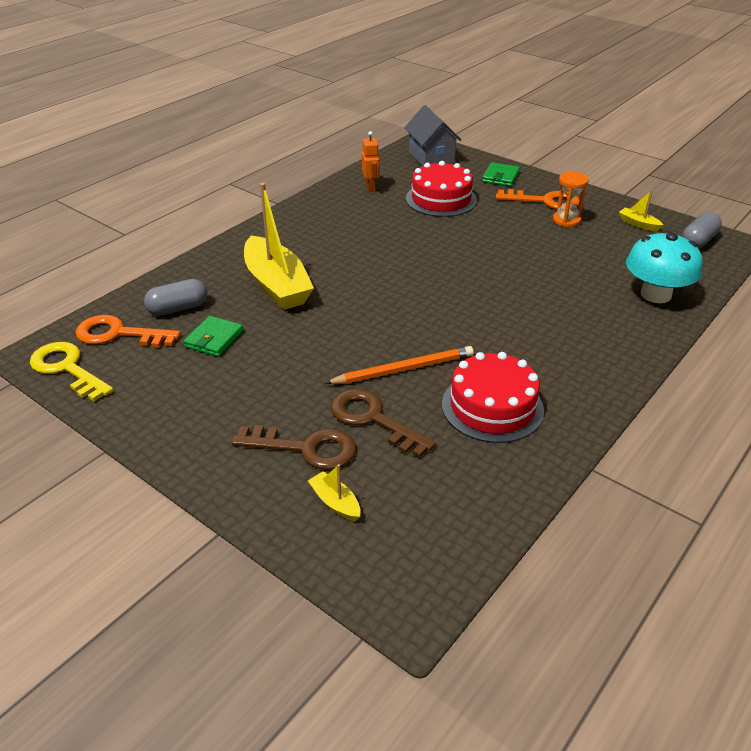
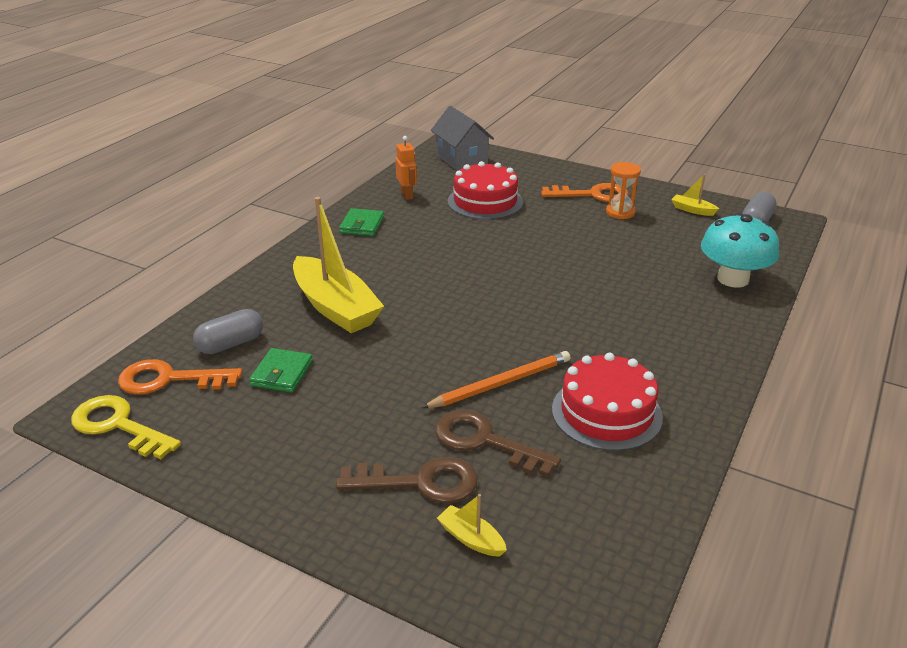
camera: 10 degrees left, 5 degrees down
(500, 177) = (539, 174): green wallet -> green wallet (362, 225)

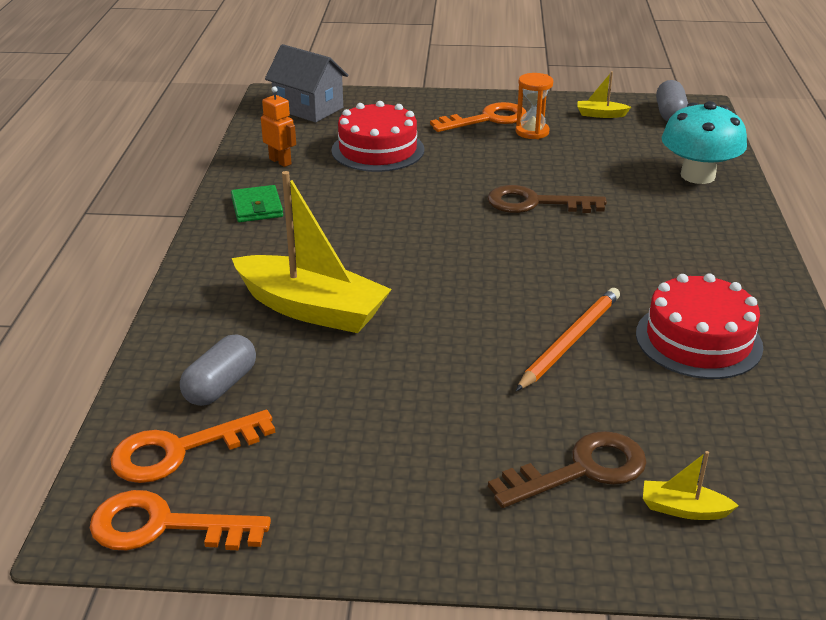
camera: 25 degrees left, 0 degrees up
(118, 425) = (163, 526): yellow key -> orange key
(282, 373) = (317, 401): green wallet -> none
(484, 441) = (607, 406): brown key -> brown key (534, 203)

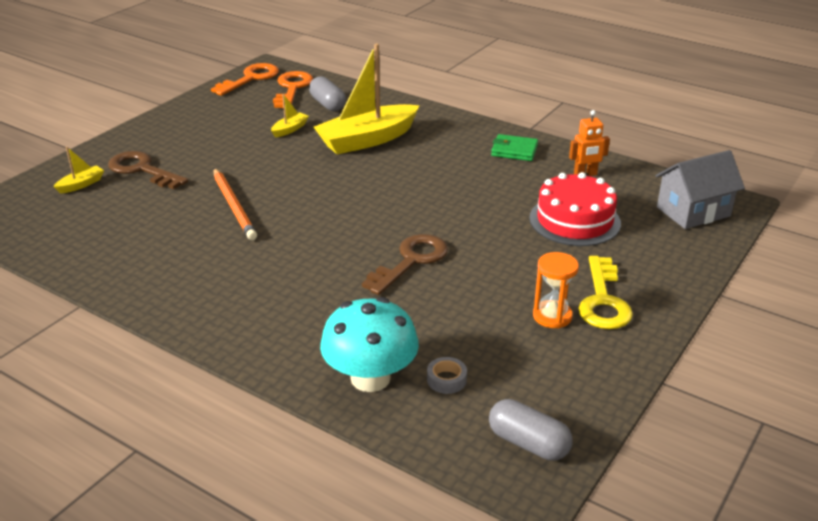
camera: 120 degrees right, 0 degrees up
(487, 119) = (603, 301): orange key -> yellow key
(581, 470) = (142, 170): brown key -> brown key turned 120 degrees clockwise
(600, 114) = (564, 384): yellow boat -> yellow boat (290, 129)
(656, 150) = (446, 380): none -> grey tape
(698, 340) = (172, 251): red cake -> none

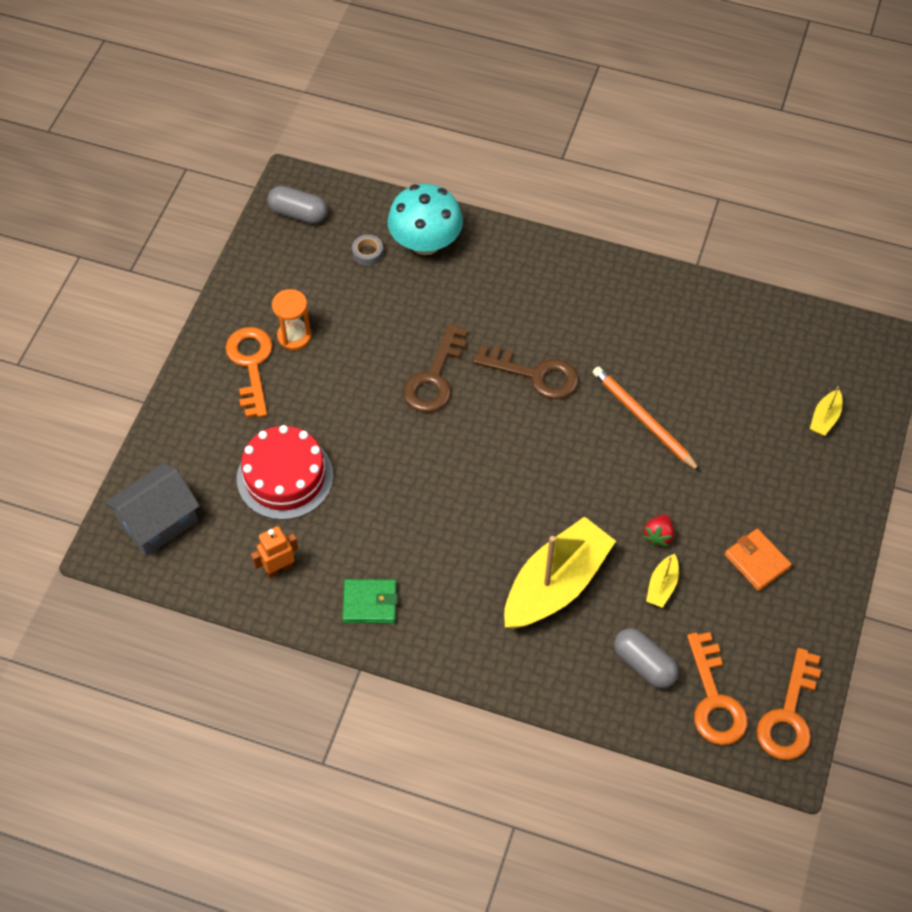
camera: 165 degrees right, 25 degrees up
(142, 170) = (781, 459): brown key -> brown key (535, 375)
(212, 130) = (757, 561): none -> orange wallet
(274, 149) = (658, 536): none -> red strawberry
(603, 301) = (251, 365): yellow key -> orange key

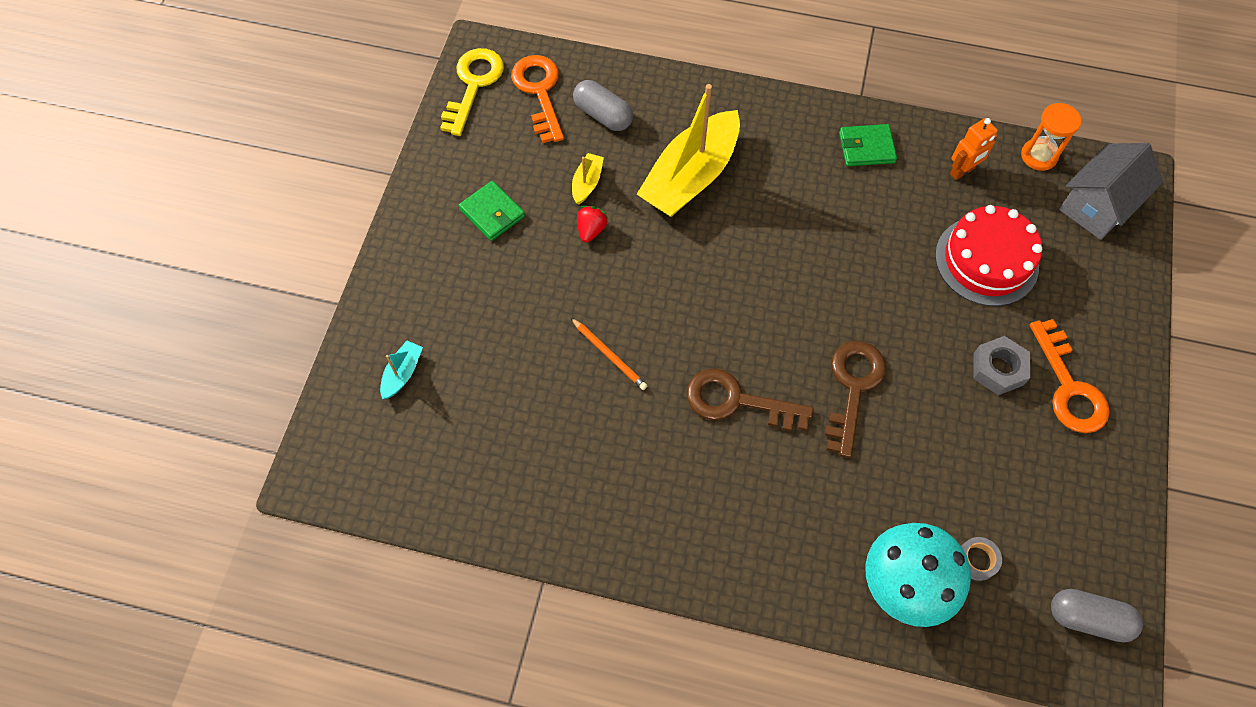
camera: 175 degrees right, 5 degrees up
(294, 336) = (1031, 429): orange hourglass -> orange hourglass (1039, 156)
(306, 383) = (998, 369): none -> grey nut
(643, 420) = (609, 355): orange pencil -> orange pencil, size x0.62
(757, 561) = (492, 213): orange wallet -> green wallet
(789, 715) = (473, 85): orange key -> yellow key
(825, 418) = (402, 373): yellow boat -> turquoise boat

